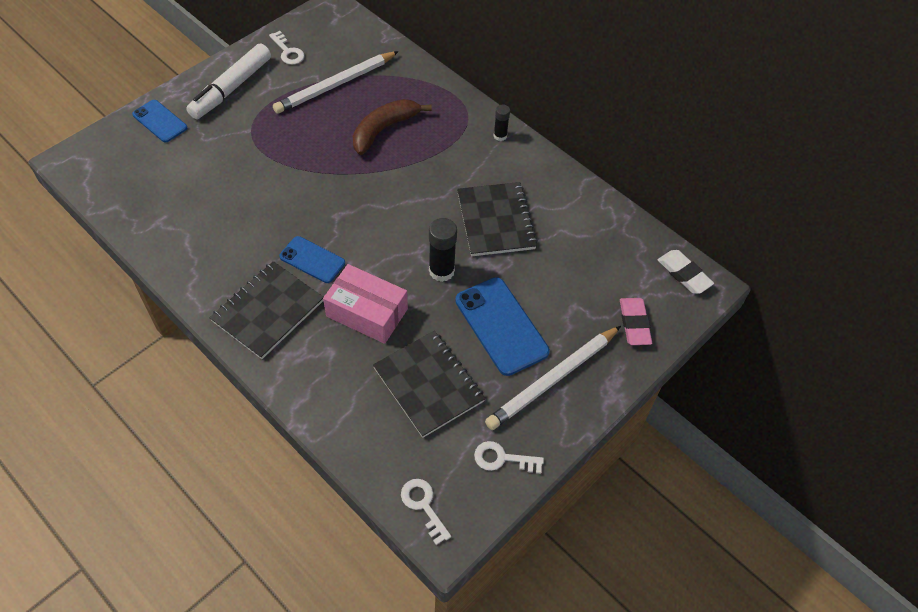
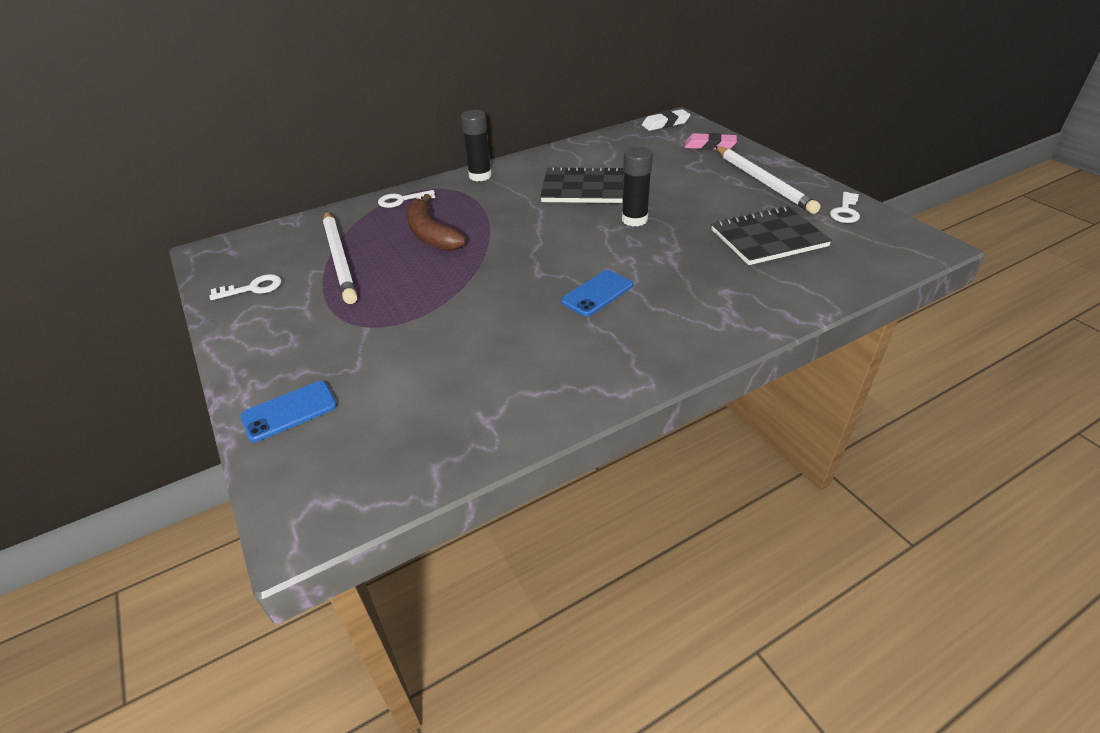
camera: 70 degrees left, 15 degrees down
(231, 88) = (278, 338): white marker -> none
(268, 311) = (663, 330): black notebook -> none
(367, 312) = (677, 264): pink box -> none
(423, 506) = (902, 253): white key -> white key (402, 200)
(500, 136) = (480, 176): black glue stick -> black glue stick, size x1.70
(501, 326) = (704, 198): blue phone -> none

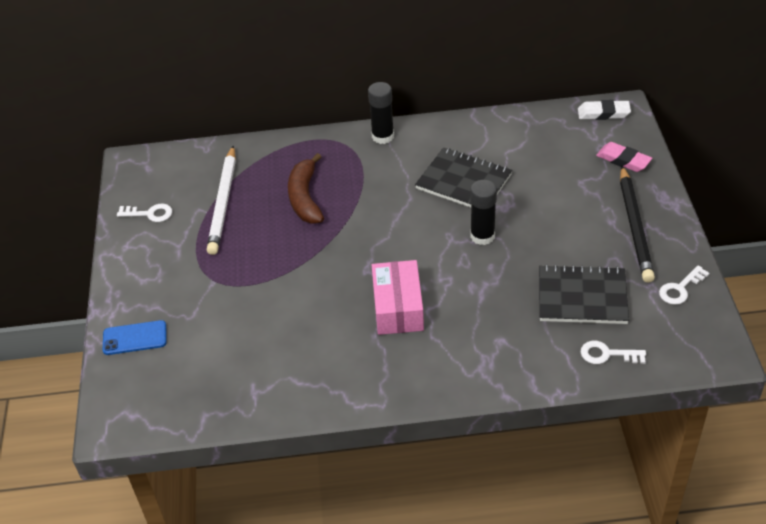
camera: 25 degrees right, 5 degrees up
(402, 200) = (301, 148): white key -> white key (607, 354)
(597, 293) = (398, 307): blue phone -> pink box
(763, 182) = (635, 227): white pencil -> black pencil

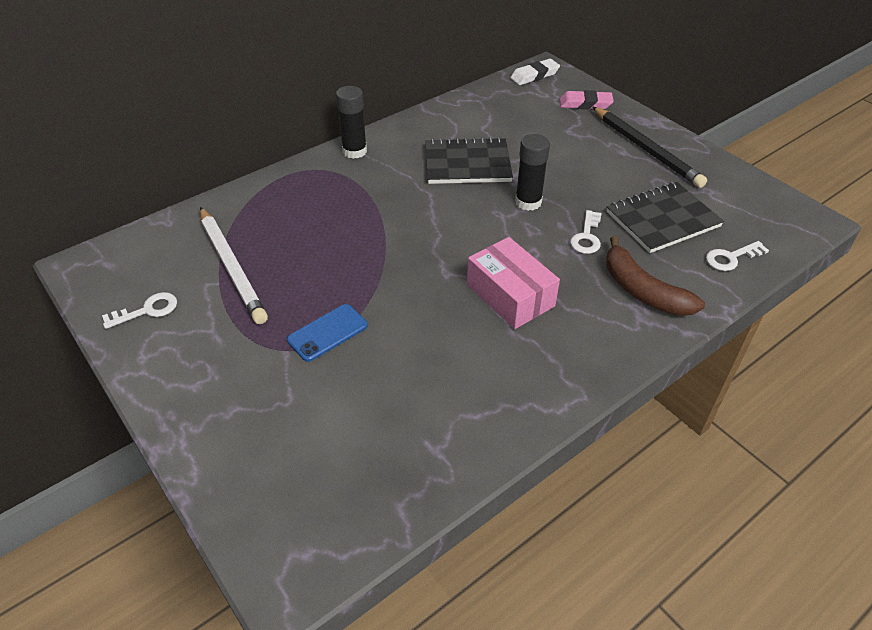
camera: 35 degrees left, 0 degrees up
(135, 338) = (235, 457): blue phone -> blue phone (327, 333)
(305, 198) = (322, 230): brown banana -> brown banana (642, 290)
(680, 289) = (729, 183): white key -> white key (586, 237)

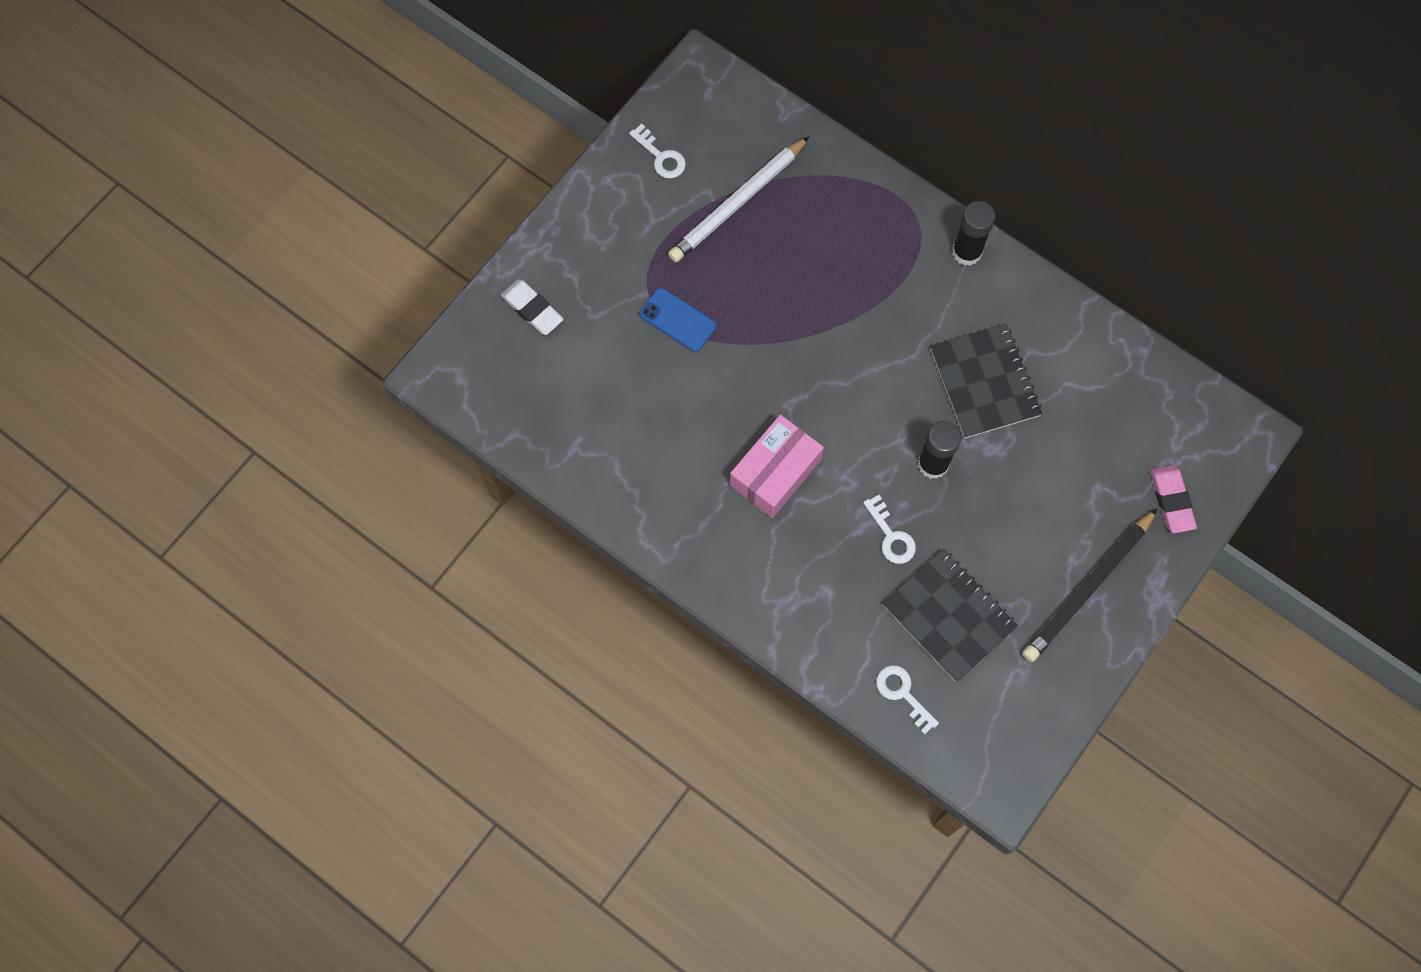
camera: 75 degrees right, 25 degrees up
(534, 75) = (1222, 424): white eraser -> white eraser (532, 309)
(586, 237) = (891, 536): white key -> white key turned 120 degrees counterclockwise
(642, 290) = (821, 602): brown banana -> none

